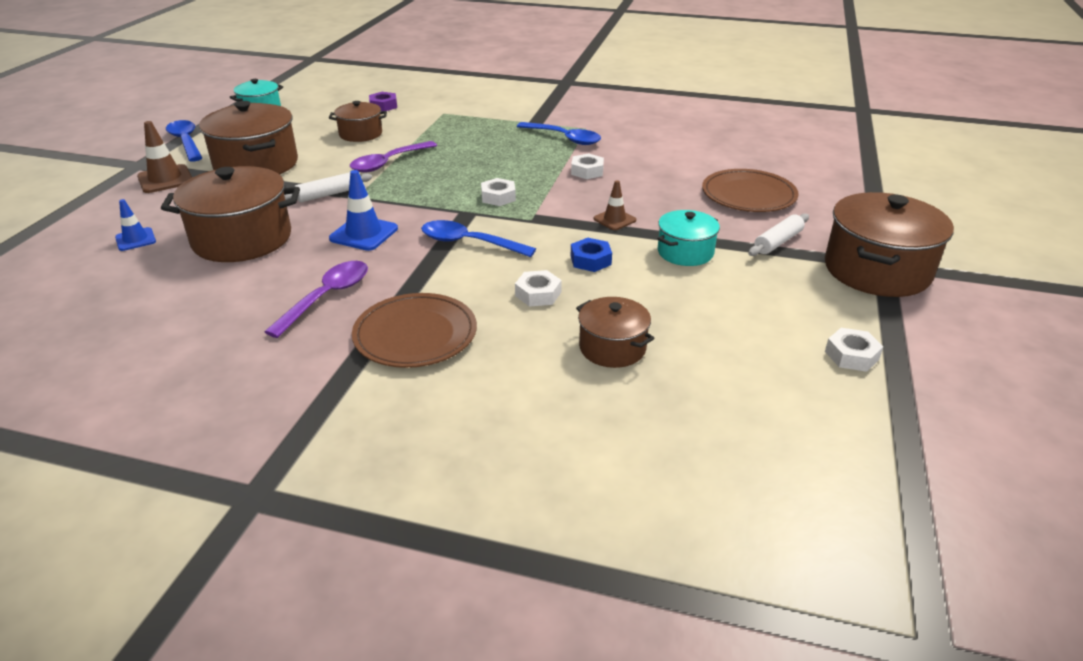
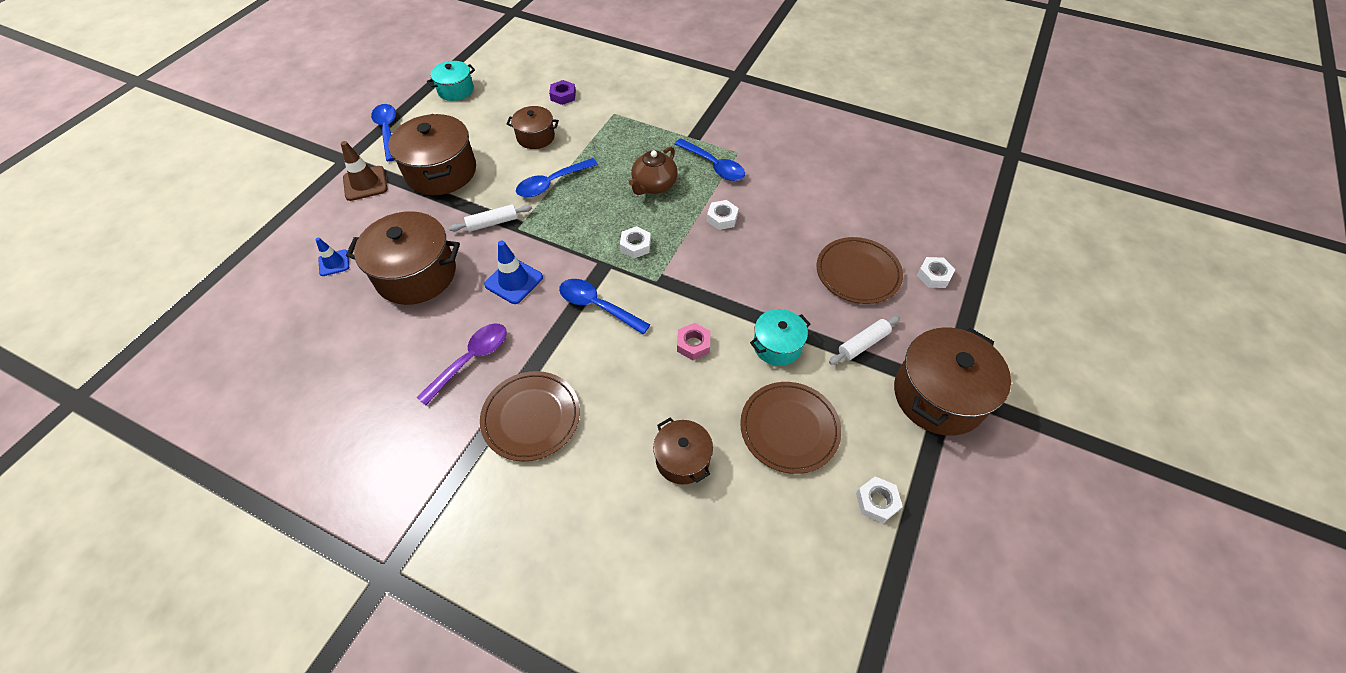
camera: 10 degrees right, 20 degrees up
(388, 163) = (551, 183): purple spoon -> blue spoon
(504, 156) = (654, 185): none -> brown teapot
(538, 294) = (639, 382): white nut -> white nut (934, 275)
(590, 260) = (693, 344): blue nut -> pink nut
(614, 219) = (728, 291): brown traffic cone -> none
(726, 311) = (789, 428): none -> brown plate

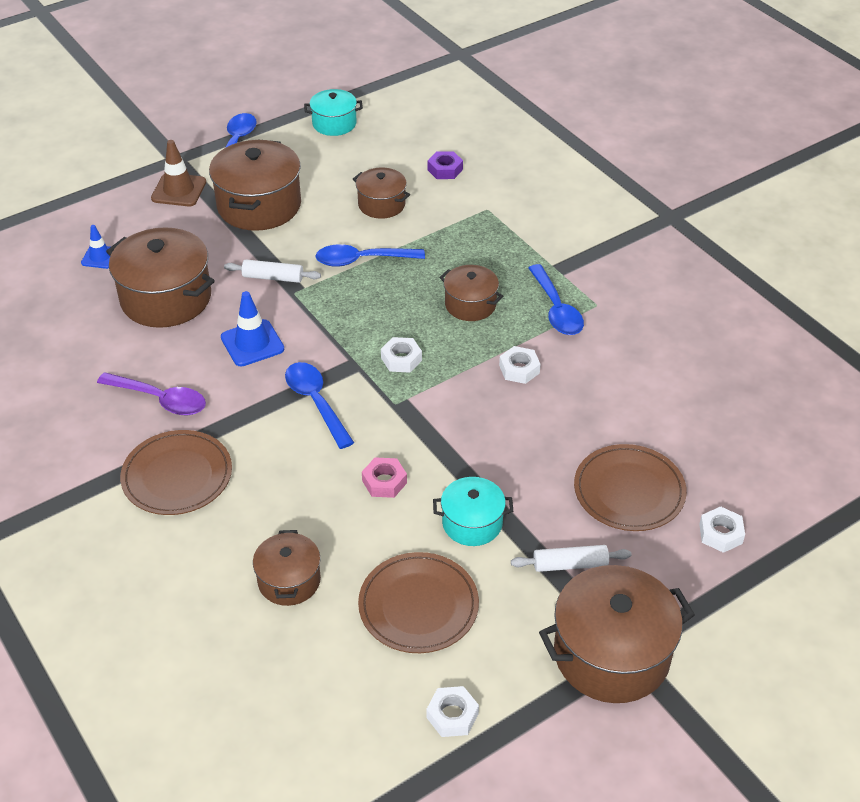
camera: 30 degrees right, 10 degrees down
(471, 360) = (160, 400): purple spoon -> purple spoon turned 45 degrees clockwise
(654, 185) = (470, 304): brown teapot -> brown pot

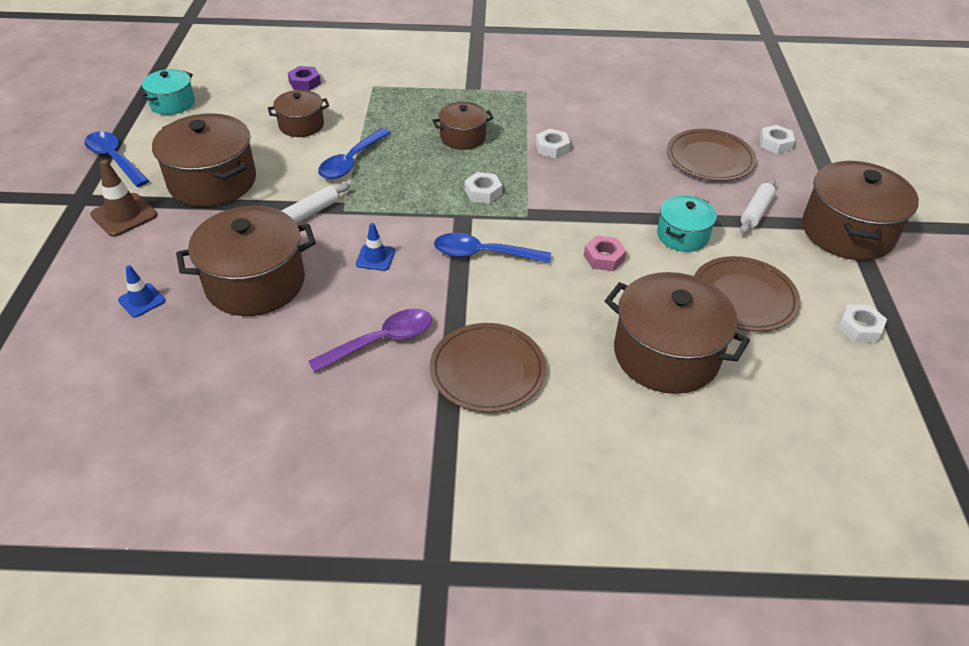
camera: 55 degrees left, 0 degrees up
(252, 343) = (375, 257): blue traffic cone -> blue traffic cone, size x0.64
(289, 580) = (666, 354): brown pot -> brown pot, size x1.77
(556, 309) = (511, 107): blue spoon -> none

